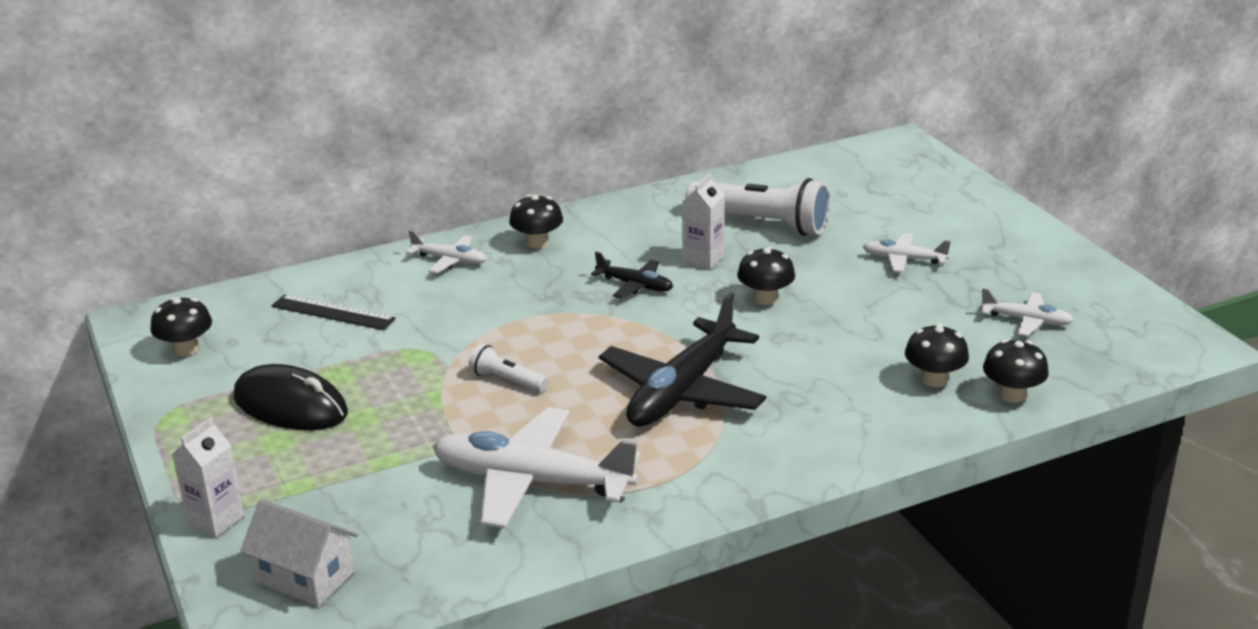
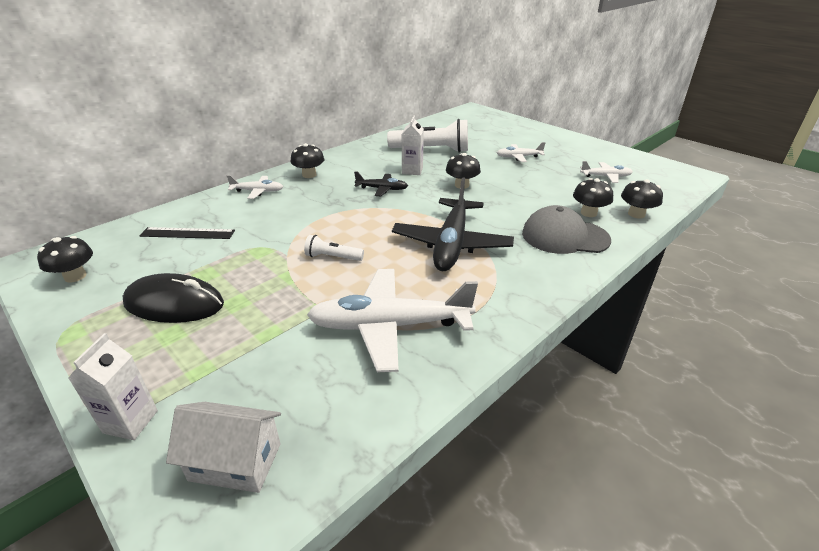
camera: 20 degrees left, 5 degrees up
(860, 410) = (564, 236): none -> grey cap

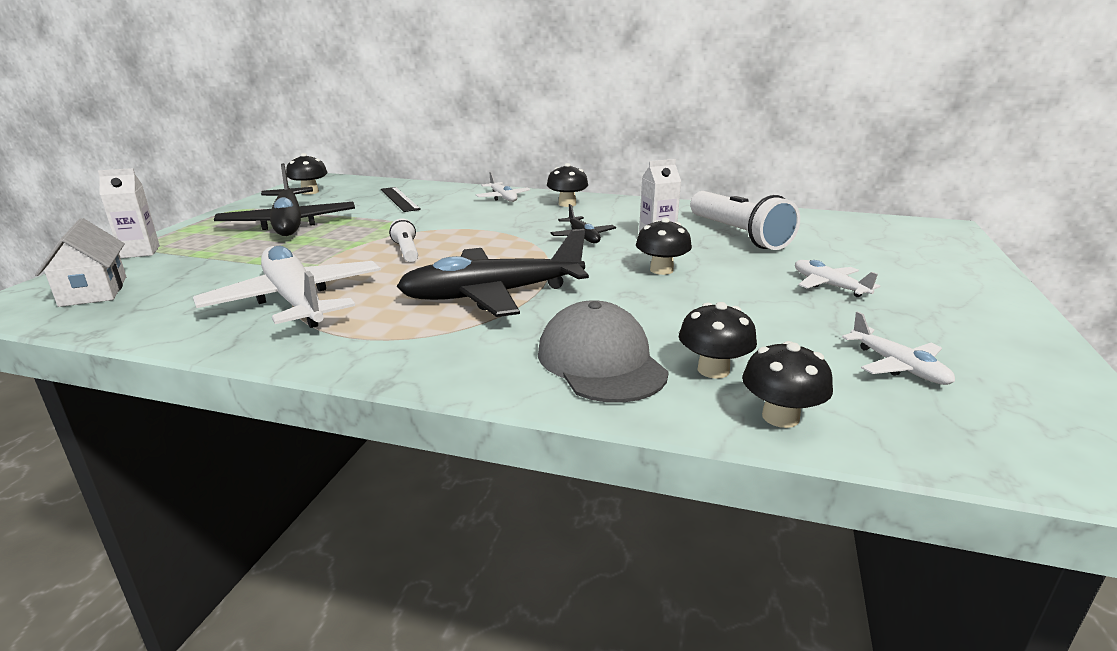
camera: 60 degrees right, 10 degrees down
(174, 304) = (289, 224): black mouse -> black plane

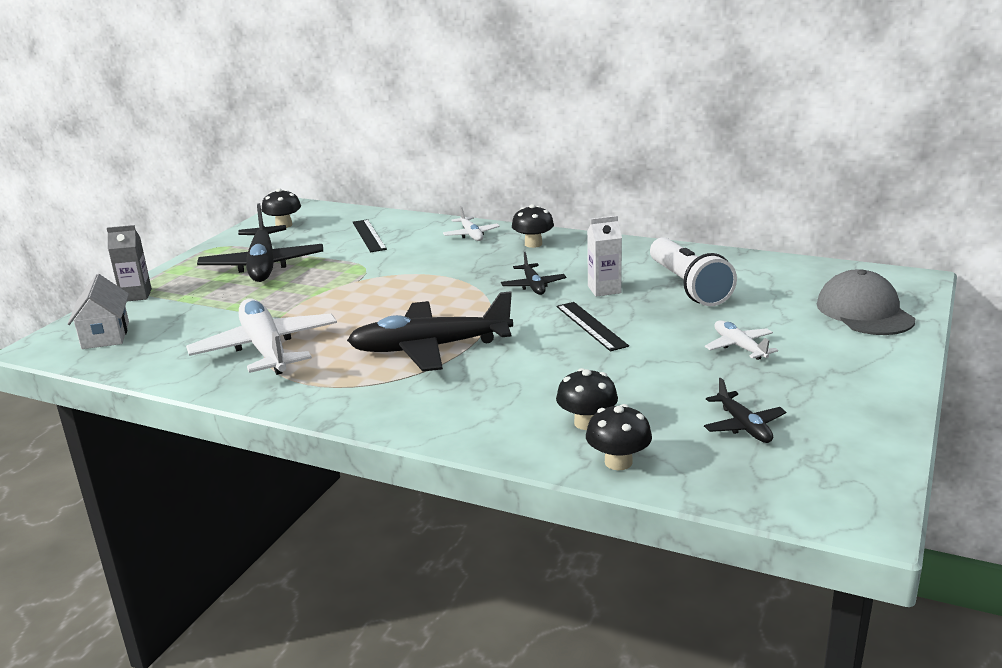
camera: 10 degrees right, 0 degrees up
(140, 252) = (136, 295): white carton -> grey carton
(406, 251) = (365, 299): white flashlight -> none
(601, 362) = (499, 412): grey cap -> grey cap (864, 312)
(661, 270) = (591, 326): black mushroom -> black ruler
(898, 366) = (743, 426): white plane -> black plane

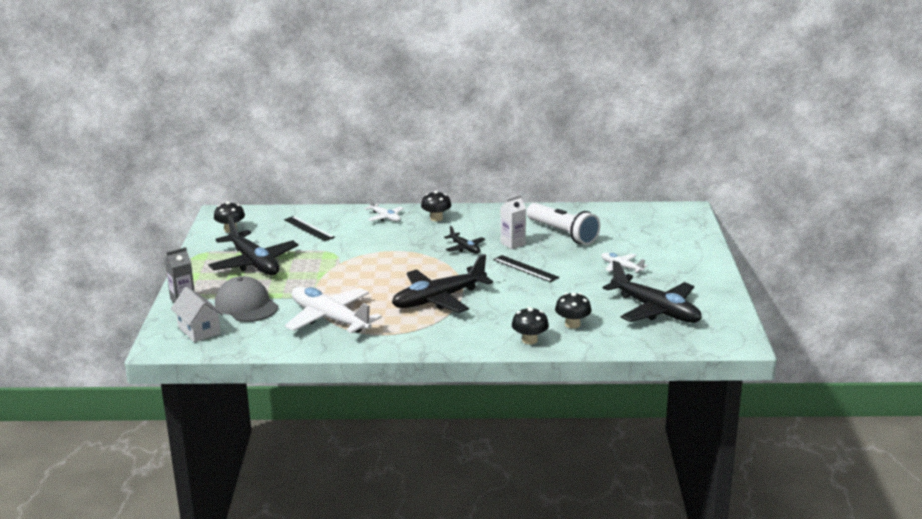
camera: 25 degrees left, 0 degrees up
(618, 462) = (606, 341): black mushroom -> black mushroom (529, 340)
(743, 426) = (655, 310): black plane -> black plane, size x2.03
(864, 312) = (675, 234): grey cap -> grey cap (246, 305)

